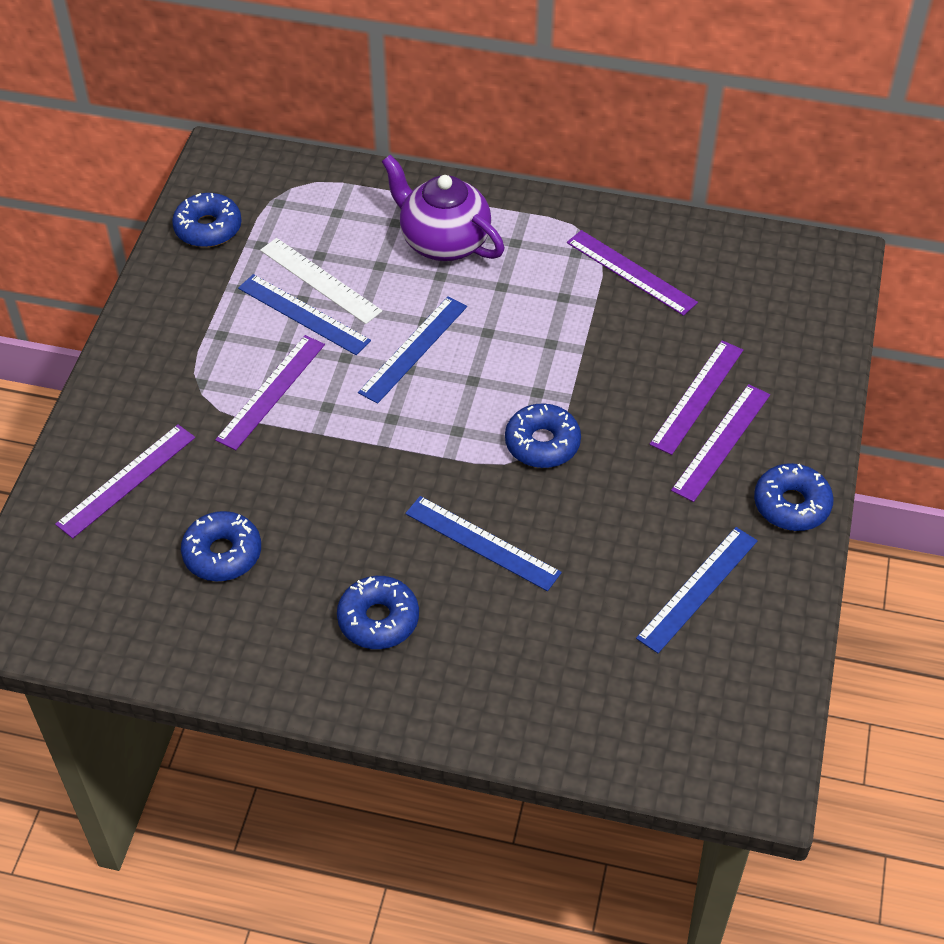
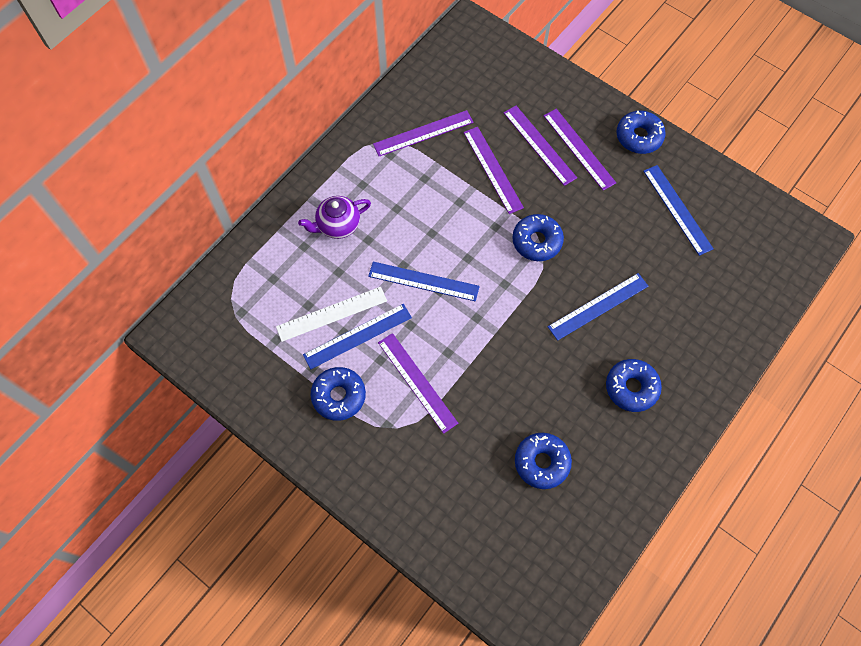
camera: 65 degrees left, 15 degrees up
(126, 480) = (451, 504): purple ruler -> purple ruler (492, 169)
(208, 228) = (239, 368): blue donut -> blue donut (339, 396)
(413, 349) = (423, 281): blue ruler -> blue ruler turned 45 degrees counterclockwise
(443, 241) = (338, 225): purple teapot -> purple teapot, size x0.67

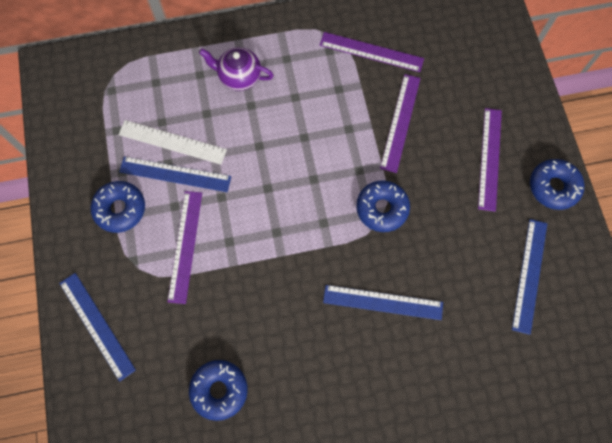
camera: 40 degrees right, 5 degrees up
(423, 281) = (262, 170): blue ruler -> blue ruler (97, 325)
(539, 145) = (458, 130): purple ruler -> none
(631, 387) = (347, 392): blue donut -> none

